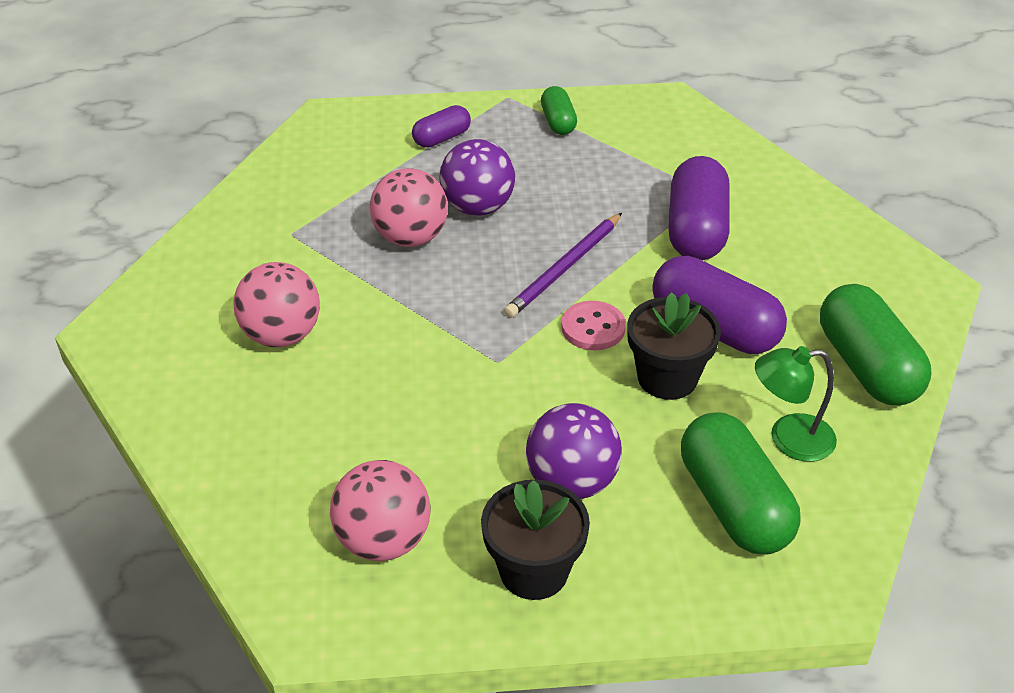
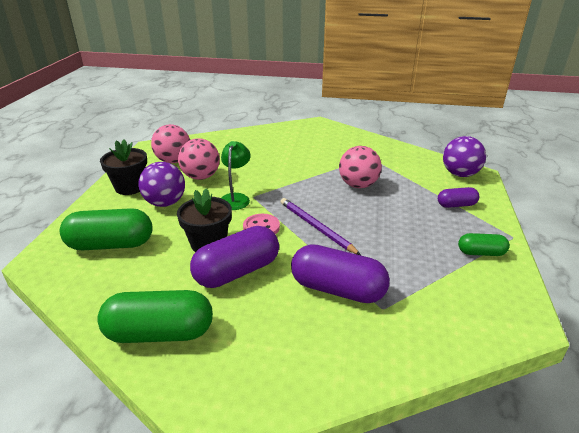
camera: 105 degrees right, 10 degrees down
(282, 335) = (298, 151): pink ball -> pink ball (201, 177)
(441, 138) = (456, 205): purple capsule -> purple capsule turned 75 degrees counterclockwise
(478, 207) = (381, 207): purple ball -> purple ball (459, 174)
(789, 439) = (133, 276): green lamp -> green lamp (236, 198)

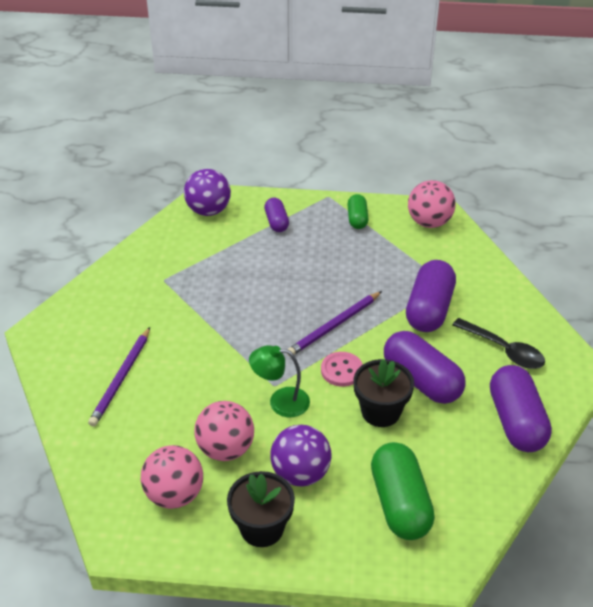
camera: 95 degrees left, 10 degrees up
(160, 333) = (516, 422): green capsule -> purple capsule
(267, 342) = (504, 350): none -> black spoon
(273, 145) = (121, 378): none -> purple pencil
(358, 185) = (239, 292): pink ball -> pink ball (429, 222)

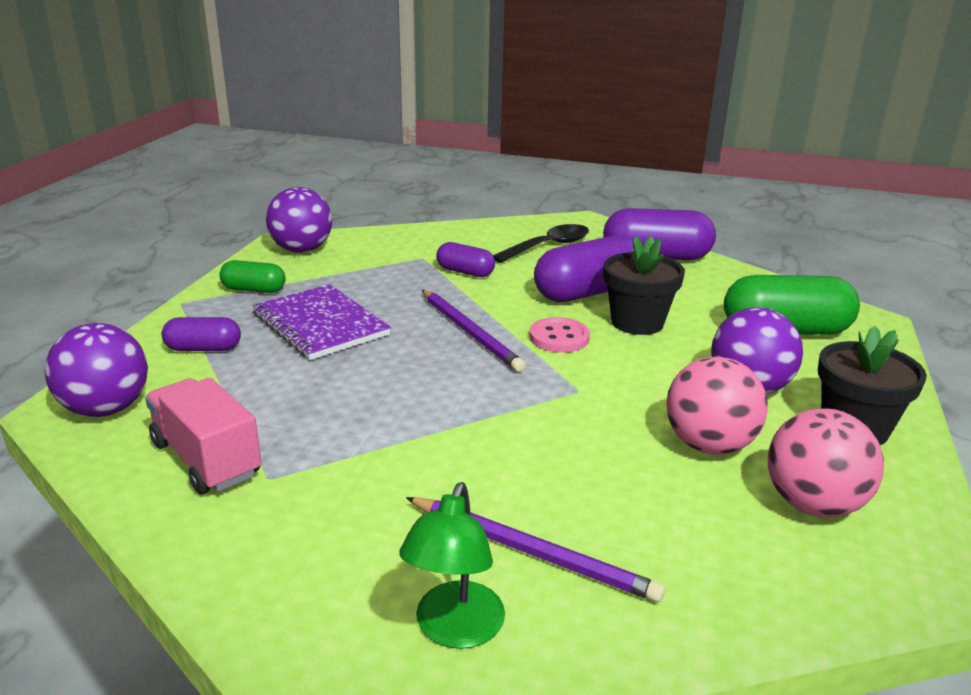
camera: 80 degrees left, 15 degrees down
(174, 255) = (206, 459): none -> pink truck
(280, 402) = (612, 388): green lamp -> green lamp (454, 630)
(321, 258) = (320, 324): none -> purple notebook
(429, 222) = (302, 250): pink ball -> purple ball
(429, 309) = (465, 272): purple capsule -> purple capsule, size x0.54

